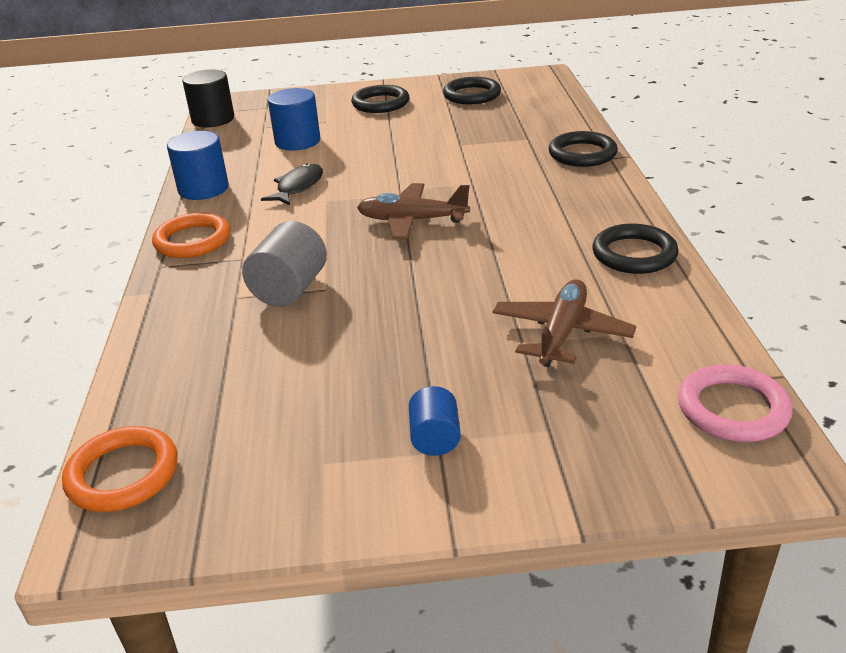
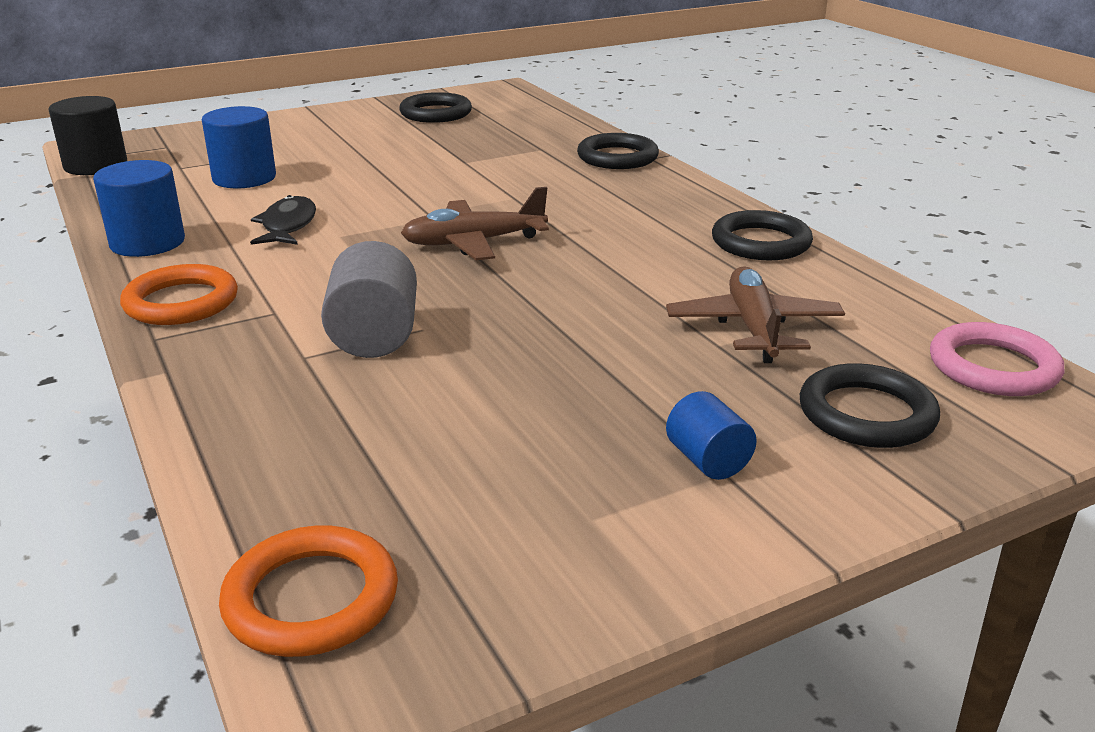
camera: 25 degrees left, 5 degrees down
(380, 103) = (325, 130): black ring -> black ring (866, 414)

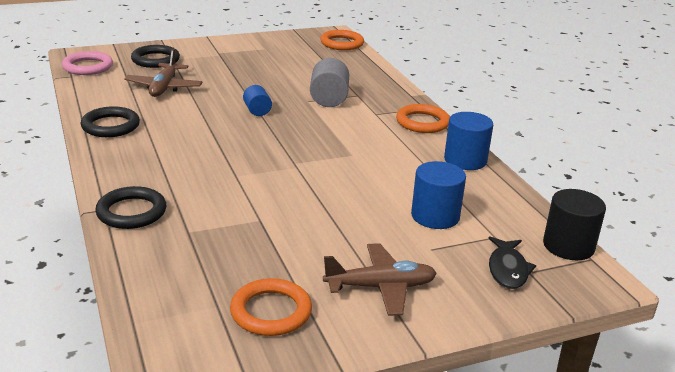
camera: 175 degrees left, 0 degrees up
(288, 225) = (386, 165): black fish -> black fish (508, 269)
(436, 113) = (271, 312): black ring -> orange ring
(473, 243) = (273, 142): brown plane -> brown plane (380, 287)
(708, 461) = (221, 55): blue cylinder -> blue cylinder (257, 111)

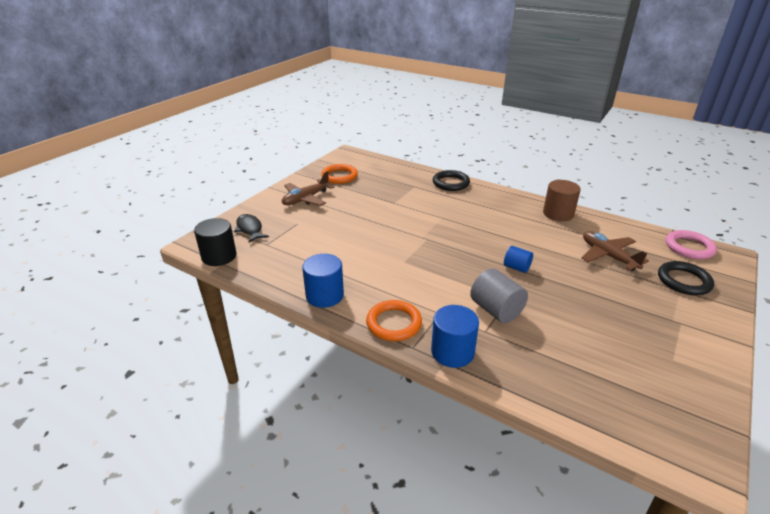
camera: 145 degrees right, 5 degrees up
(110, 126) = (558, 214): black ring -> brown cylinder
(342, 43) = (646, 435): orange ring -> none
(435, 216) = (310, 241): blue cylinder -> blue cylinder (452, 352)

